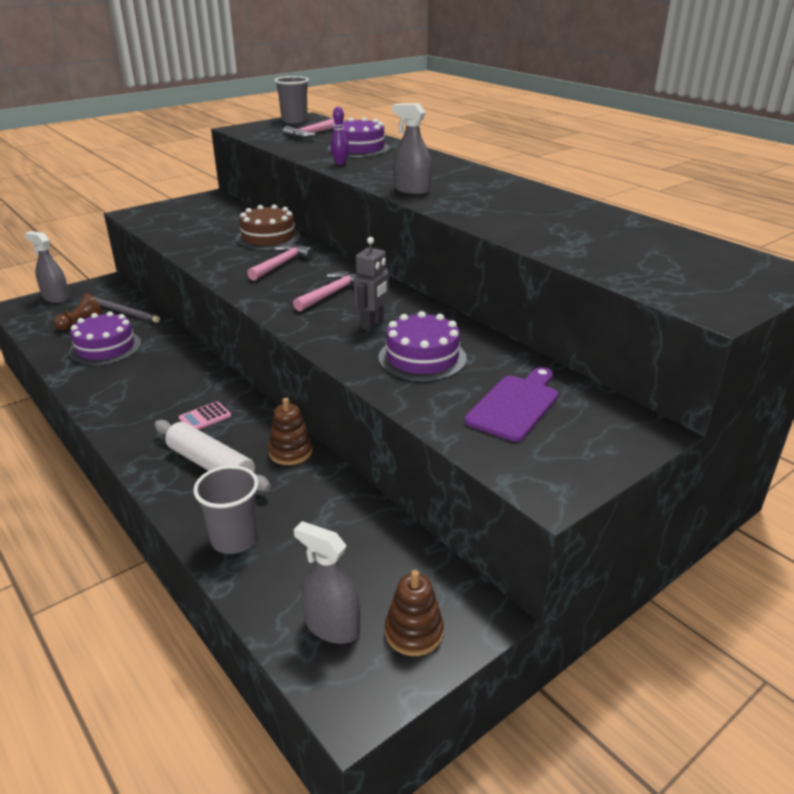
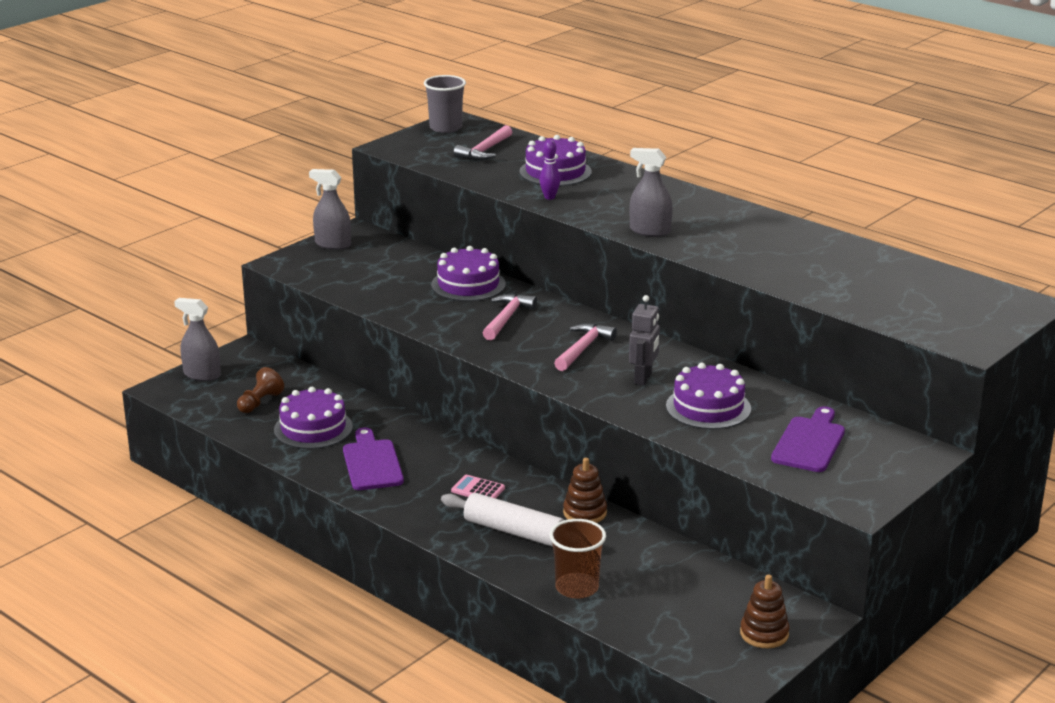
camera: 10 degrees left, 5 degrees down
(123, 311) = (299, 385): grey pencil -> none
(130, 382) = (372, 463): none -> purple cutting board
(205, 417) = (478, 490): pink calculator -> pink calculator turned 75 degrees clockwise
(234, 539) = (577, 587): grey cup -> brown cup
(268, 237) = (468, 284): brown cake -> purple cake
(332, 626) = (696, 637): grey spray bottle -> grey spray bottle (333, 244)

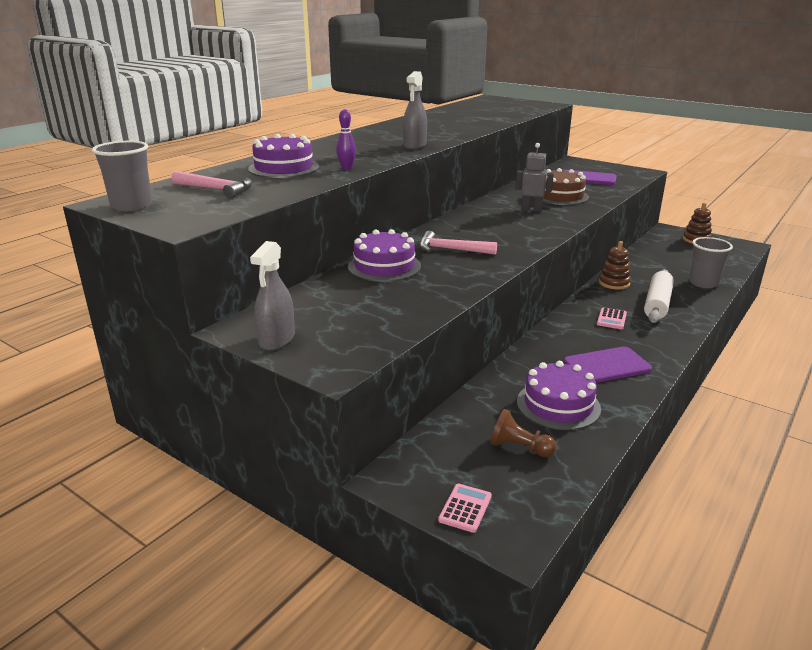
camera: 95 degrees left, 0 degrees up
(202, 375) = (465, 508): grey spray bottle -> pink calculator
(577, 587) = (703, 283): brown cup -> grey cup
(583, 348) = (494, 225): pink hammer -> none
(708, 407) = (560, 196): purple cake -> brown cake

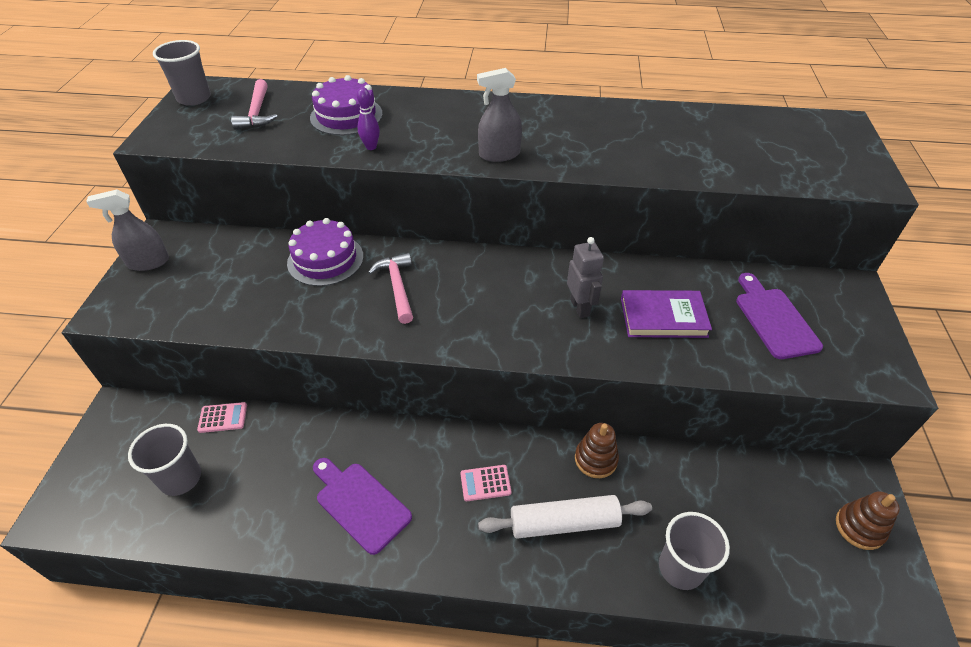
camera: 60 degrees right, 20 degrees up
(465, 508) = (87, 469): pink calculator -> pink calculator (223, 417)
(519, 447) = (181, 478): brown pawn -> grey cup
(558, 405) = (264, 486): purple cake -> none
(560, 196) = (663, 317): brown cake -> purple book

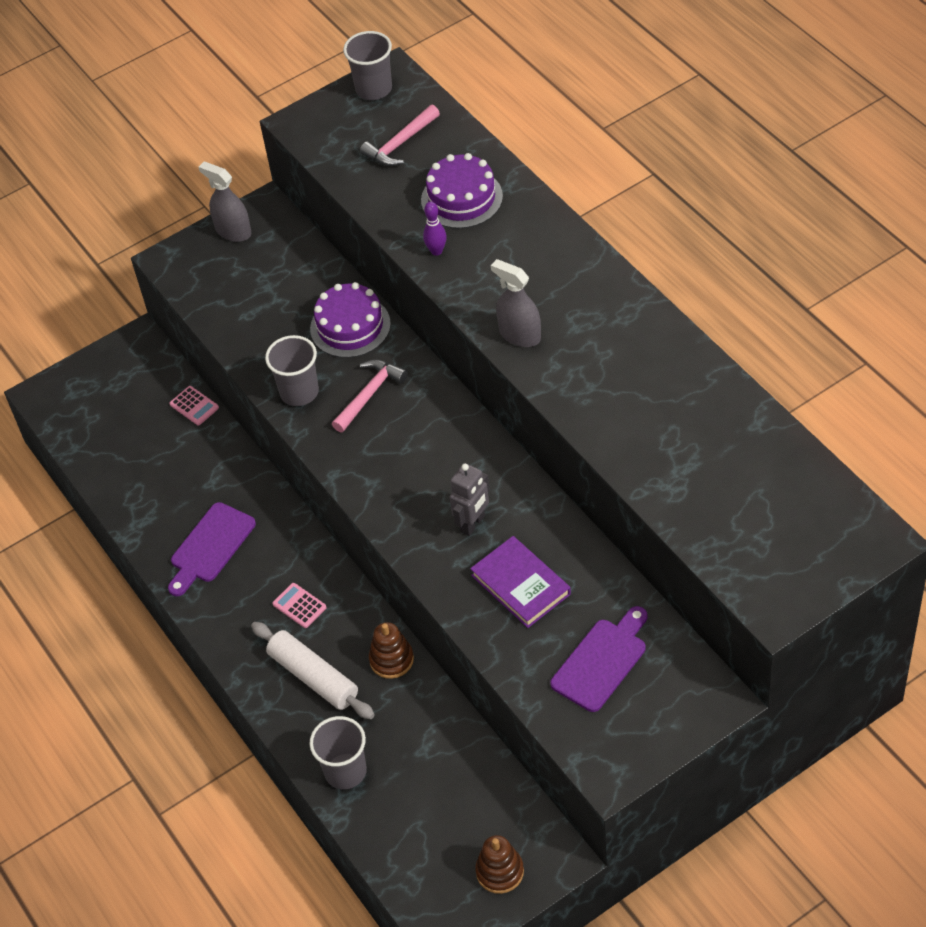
camera: 55 degrees right, 5 degrees up
(181, 478) = (129, 431): grey cup -> grey cup (299, 392)
(360, 503) = (210, 546): purple cutting board -> purple cutting board turned 150 degrees counterclockwise

